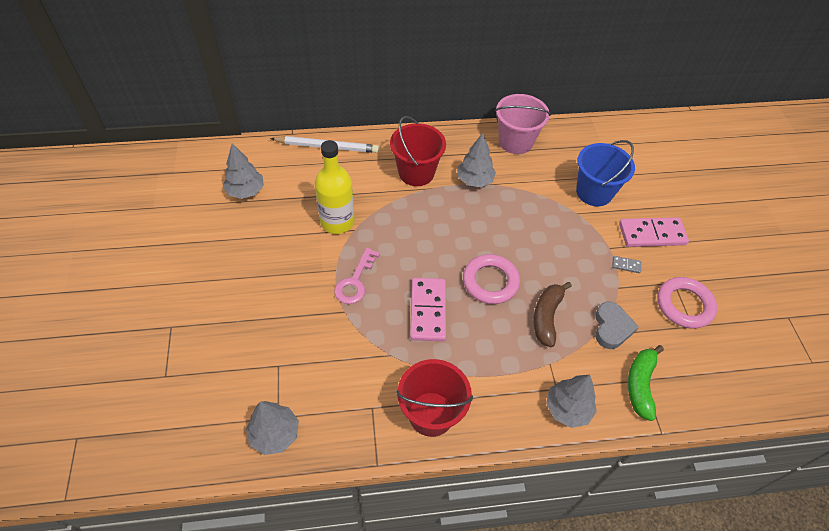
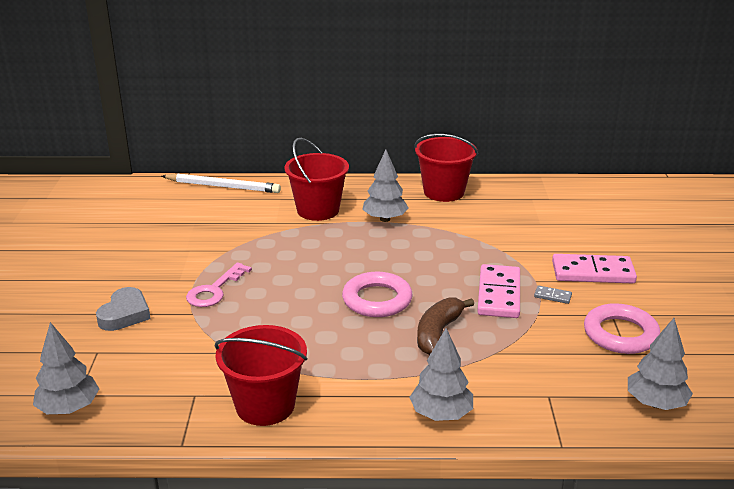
camera: 10 degrees right, 25 degrees down
(246, 191) = (118, 215): grey tree -> grey tree (655, 403)
(337, 221) = (212, 243): yellow bottle -> none
(428, 311) = (293, 319): pink domino -> pink domino (499, 294)
(515, 142) = (444, 192): pink bucket -> red bucket
(594, 192) = (528, 235): blue bucket -> none
(611, 328) = (519, 347): grey heart -> grey heart (125, 314)
(640, 385) = (544, 400): green banana -> none

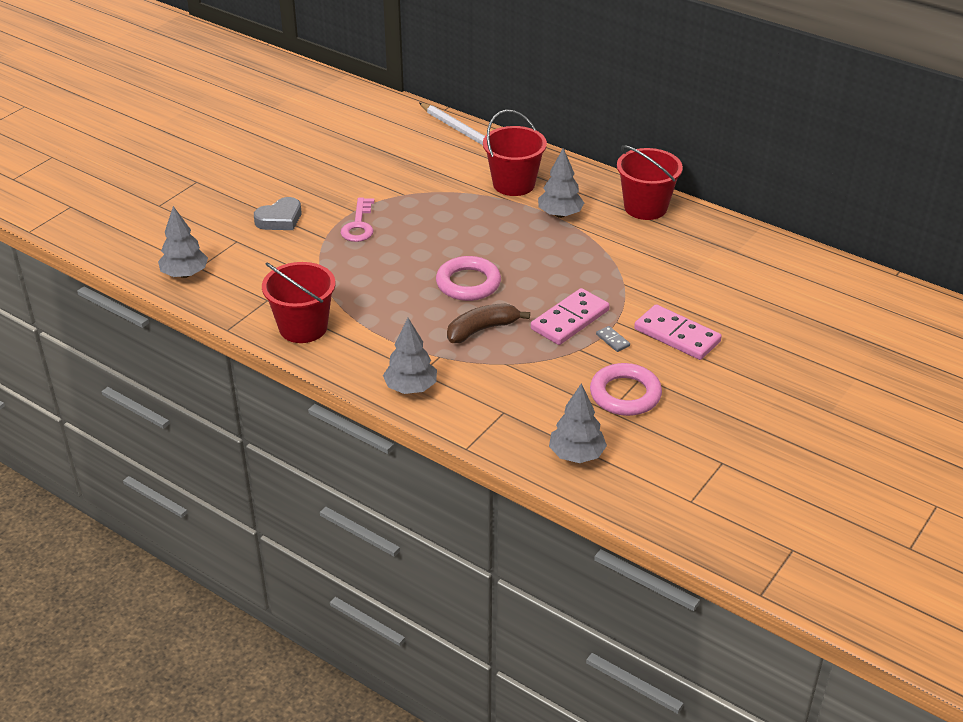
camera: 35 degrees right, 10 degrees up
(214, 290) = (359, 225): pink key -> pink key turned 60 degrees counterclockwise

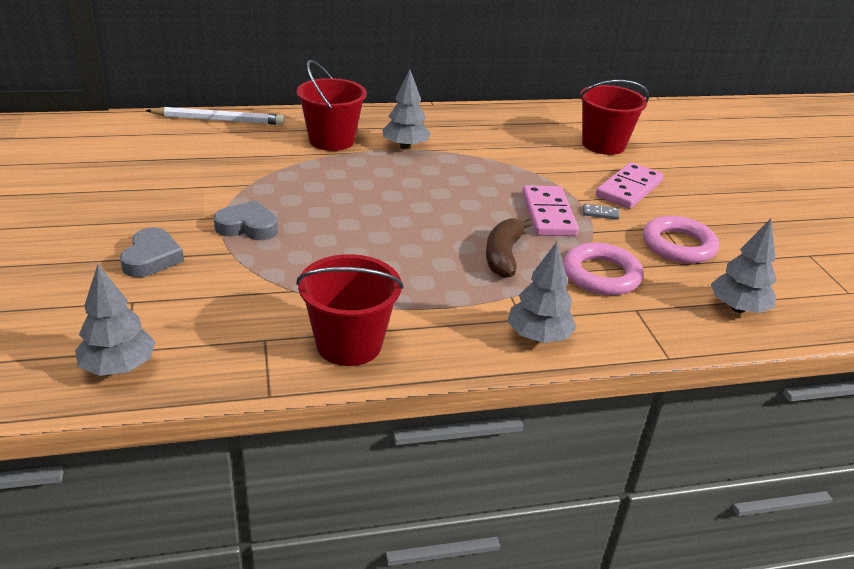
camera: 50 degrees left, 5 degrees down
(359, 225) = (248, 227): pink key -> grey heart
(468, 283) = (428, 227): pink ring -> pink ring (601, 275)
(645, 207) = (455, 119): red bucket -> red bucket (603, 144)
(677, 335) = (628, 189): pink domino -> pink domino turned 45 degrees counterclockwise

